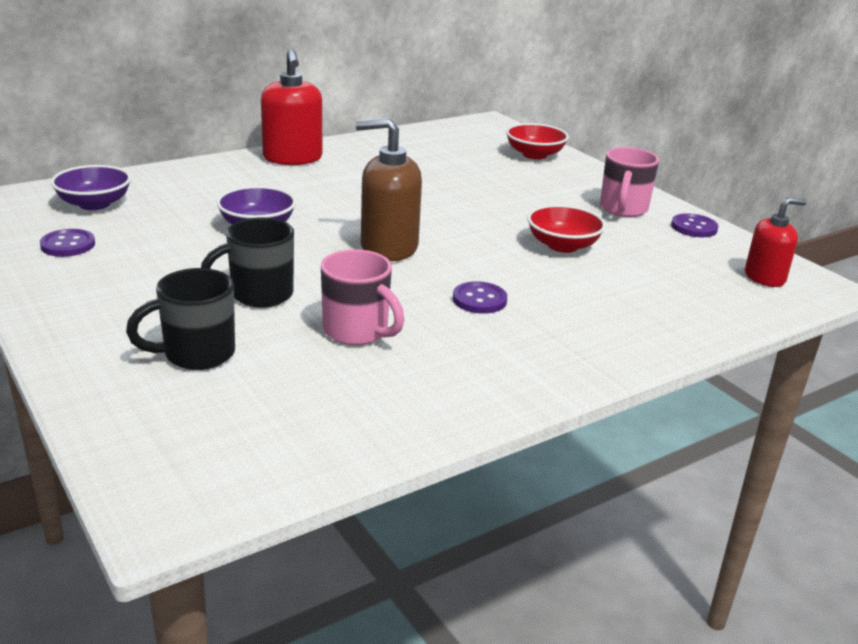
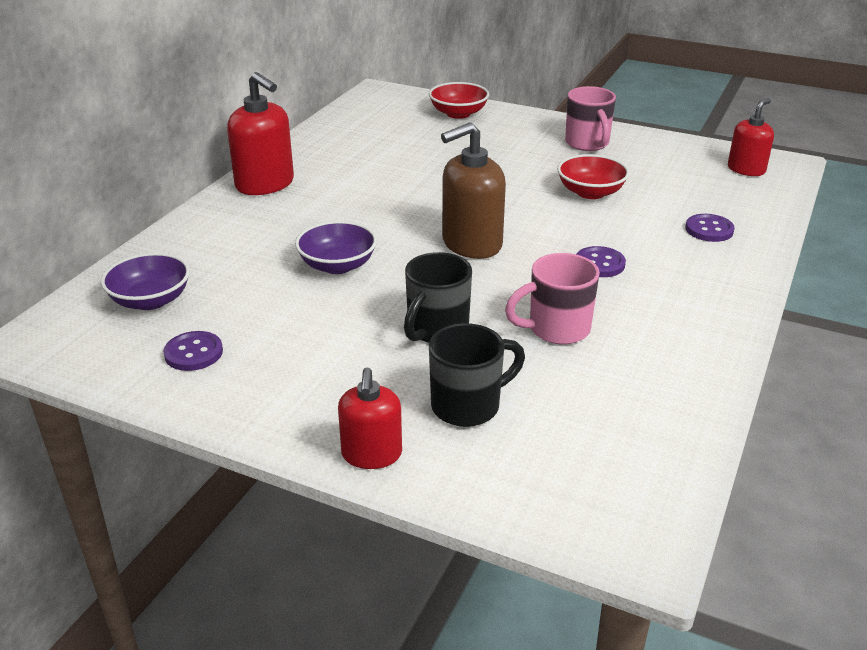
camera: 30 degrees left, 5 degrees up
(74, 355) = (371, 454): none -> red soap dispenser
(196, 354) = (468, 406): black mug -> black mug turned 150 degrees counterclockwise
(358, 332) = (556, 329): pink mug -> pink mug turned 150 degrees clockwise
(694, 227) = (653, 143): purple button -> purple button (709, 230)

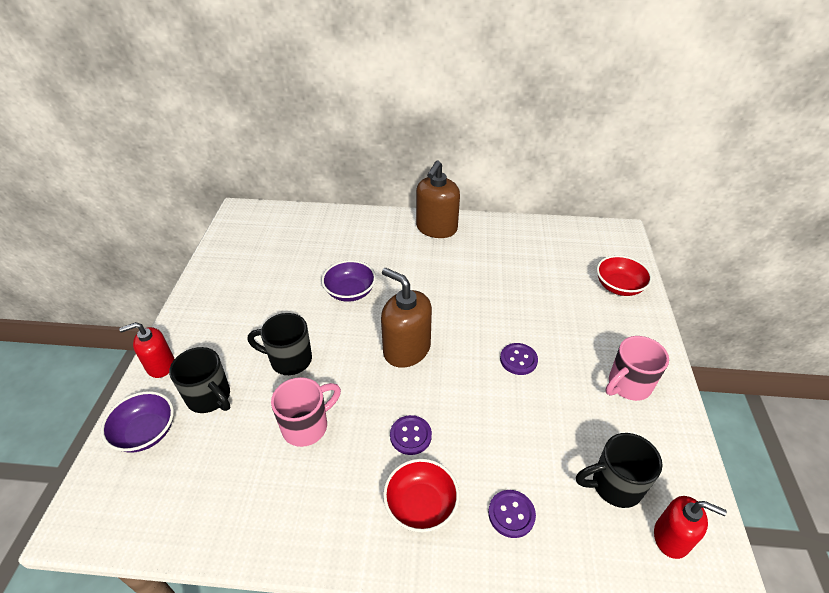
camera: 70 degrees right, 10 degrees up
(150, 300) = (287, 234): purple bowl -> purple bowl (146, 432)
(193, 353) = (242, 266): purple button -> purple button (518, 360)
(265, 184) = (436, 228): red soap dispenser -> brown soap dispenser
(556, 329) = (307, 426): pink mug -> pink mug turned 90 degrees clockwise
(590, 192) = (531, 406): red bowl -> red bowl (421, 505)
(692, 178) = (614, 485): none -> black mug

